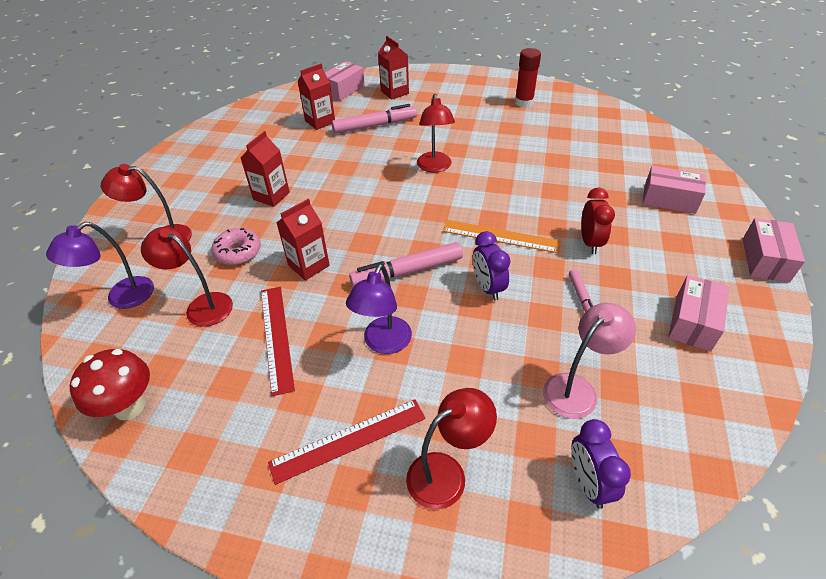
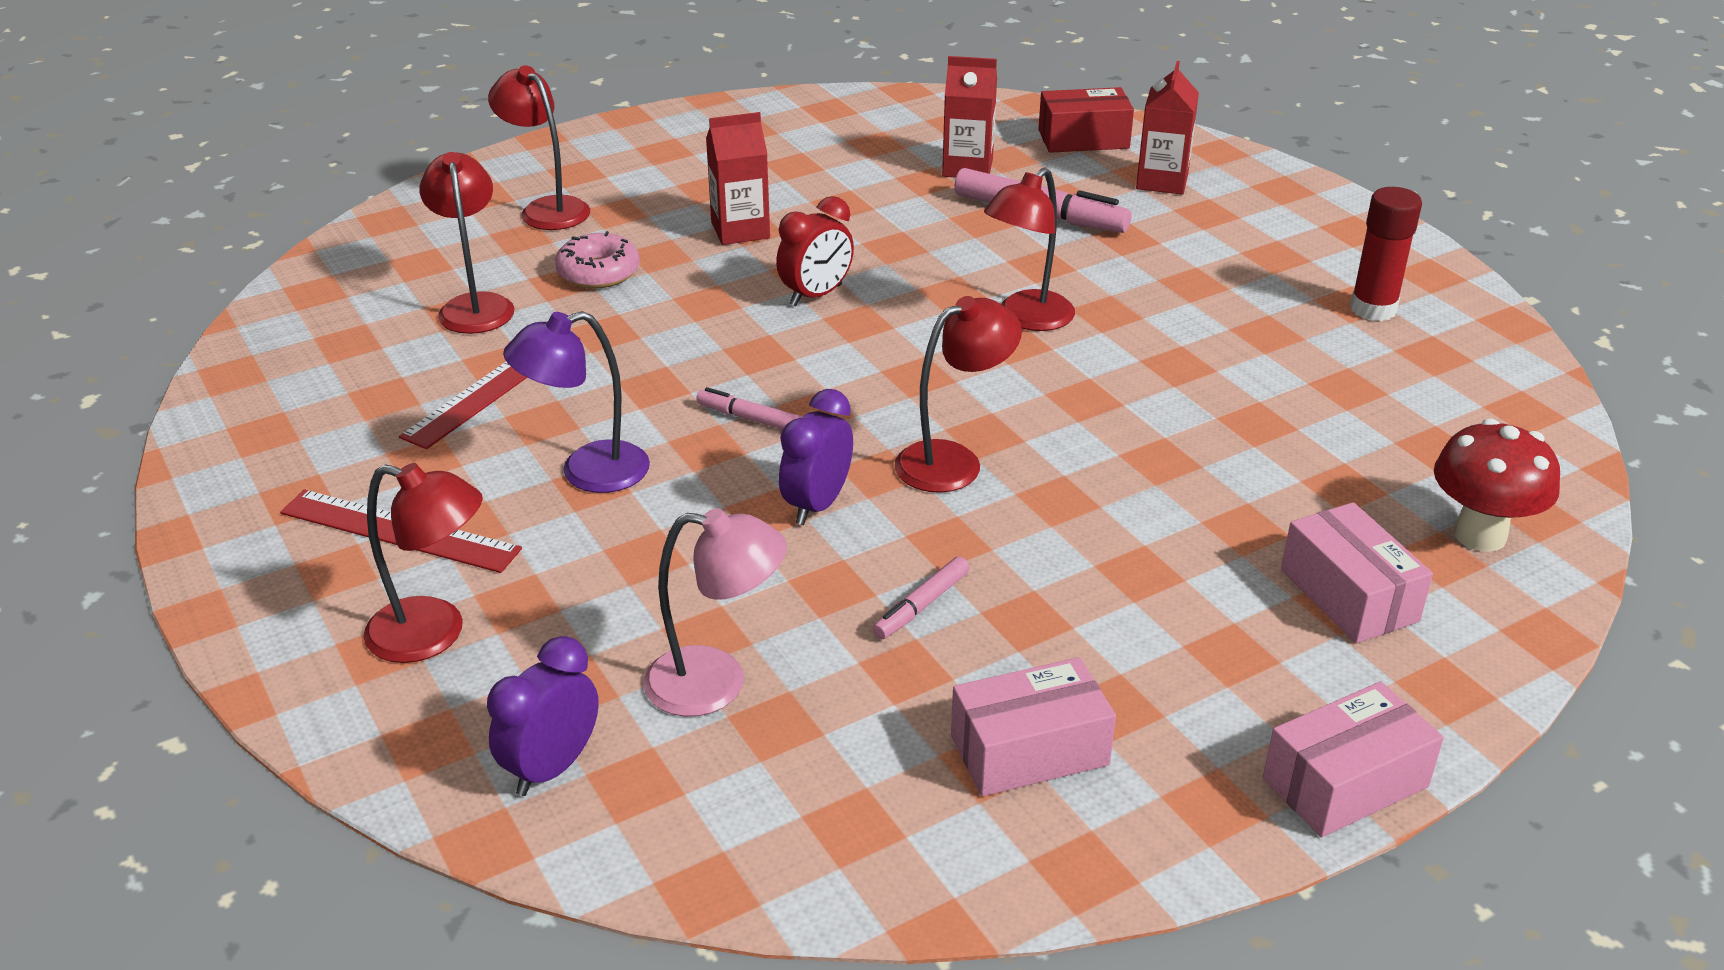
camera: 45 degrees right, 10 degrees down
(121, 298) = (417, 248): purple lamp -> none
(129, 407) = (275, 355): red mushroom -> red mushroom (1480, 535)
(308, 265) = (649, 336): red carton -> none
(343, 90) = (1083, 139): pink box -> red box
(407, 271) = (750, 419): pink marker -> pink marker, size x0.53
(500, 236) = (953, 461): orange ruler -> red lamp
(590, 242) = (1075, 556): red clock -> red clock (816, 295)

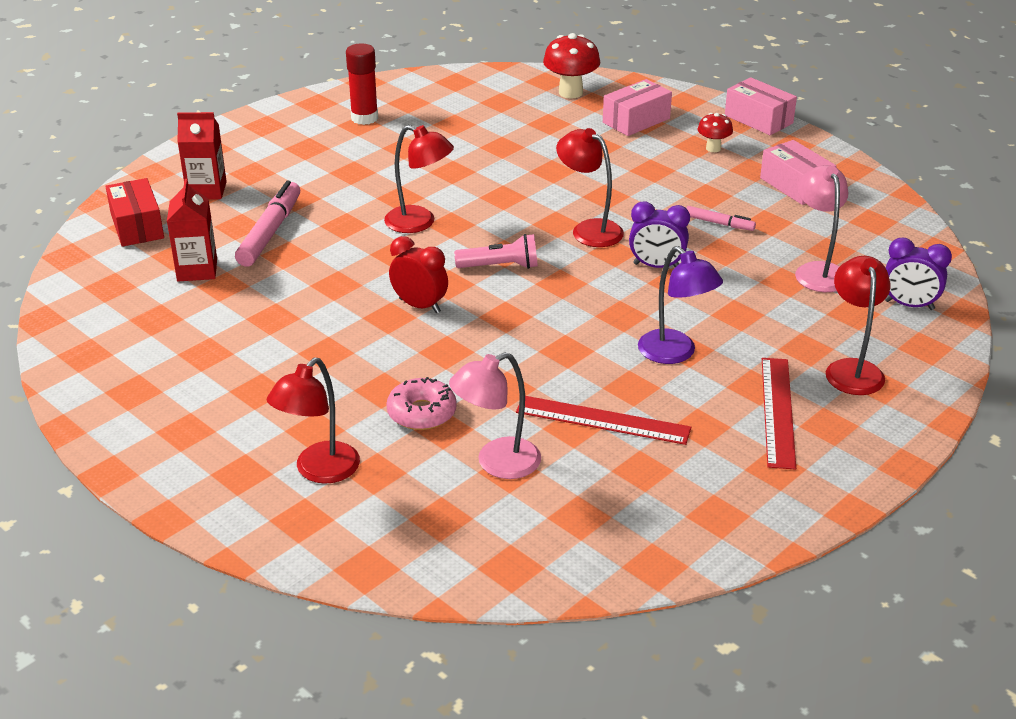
camera: 105 degrees left, 0 degrees up
(475, 305) = (497, 463): red lamp -> pink lamp
(740, 230) = (330, 357): red carton -> none
(750, 419) = (584, 304): pink marker -> none
(882, 367) = (500, 266): none -> pink flashlight
(1213, 673) = (713, 148): none -> red mushroom

